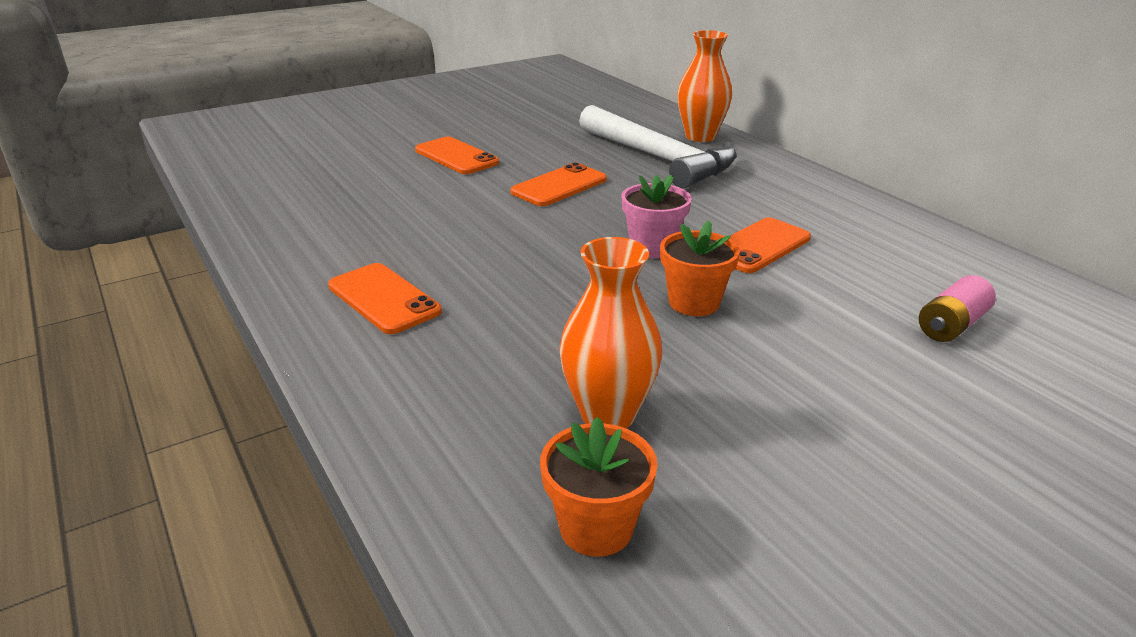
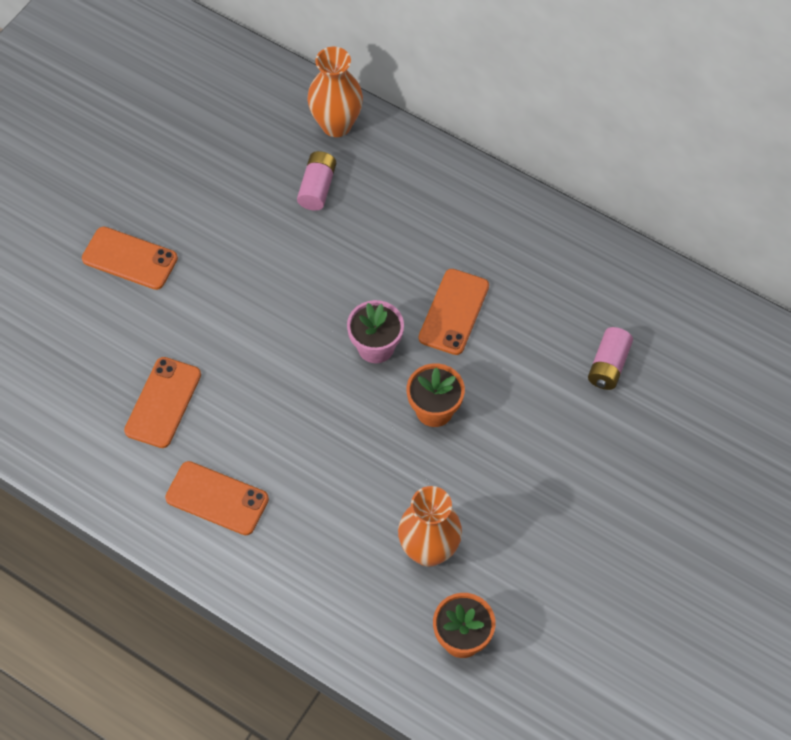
camera: 25 degrees left, 30 degrees up
(559, 186) = (254, 277): orange phone -> orange phone (163, 402)
(659, 158) = (317, 188): white hammer -> pink battery

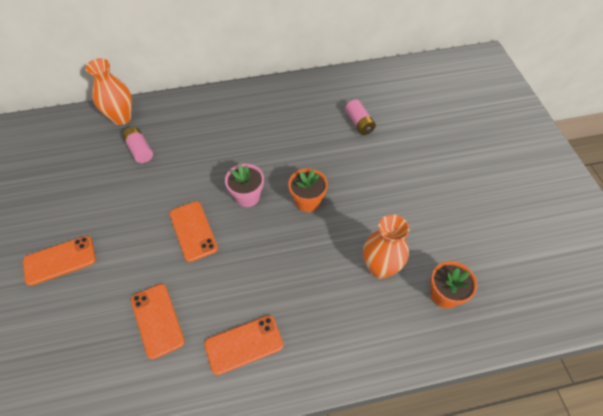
camera: 45 degrees left, 5 degrees down
(454, 312) = (267, 153): orange phone -> orange phone (193, 231)

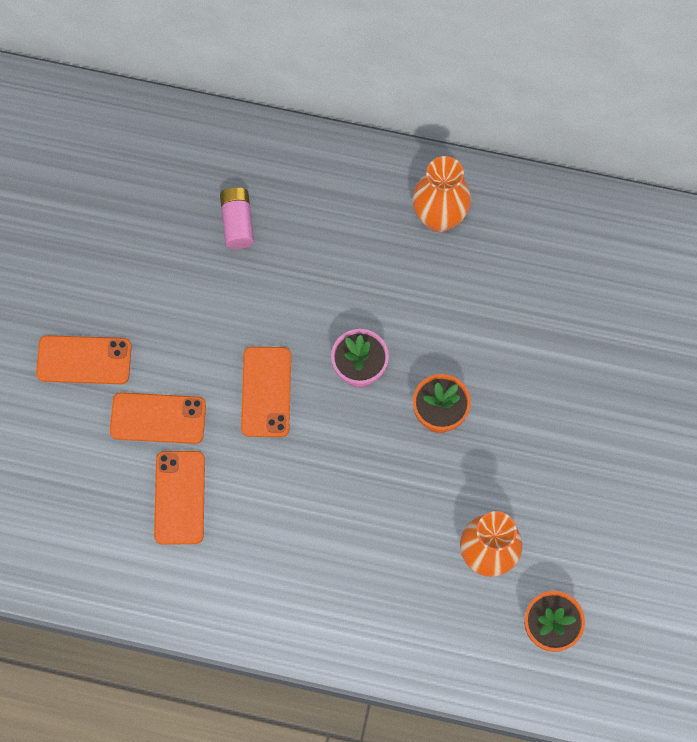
camera: 25 degrees right, 15 degrees up
(121, 118) = (229, 148): orange vase -> orange vase (439, 217)
(244, 344) = (271, 575): orange phone -> orange phone (158, 418)
(359, 123) = (583, 313): pink battery -> none

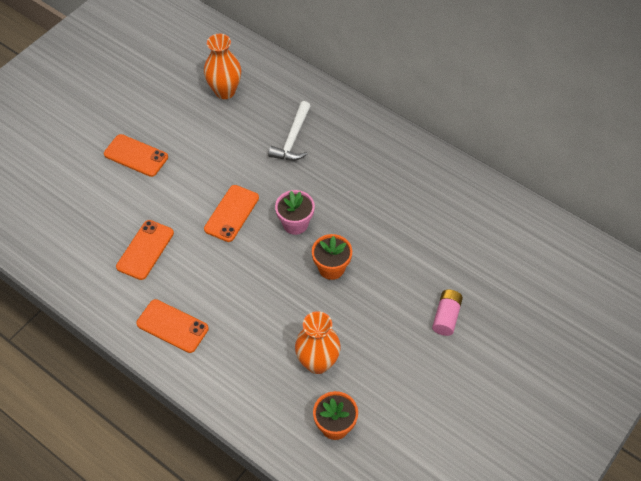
camera: 25 degrees right, 15 degrees down
(158, 418) = (159, 202): orange phone -> orange phone (172, 326)
(237, 223) = (267, 119): pink battery -> pink battery (446, 317)
(289, 239) = (293, 139): none -> white hammer
(439, 217) = (391, 161): orange vase -> orange vase (225, 91)

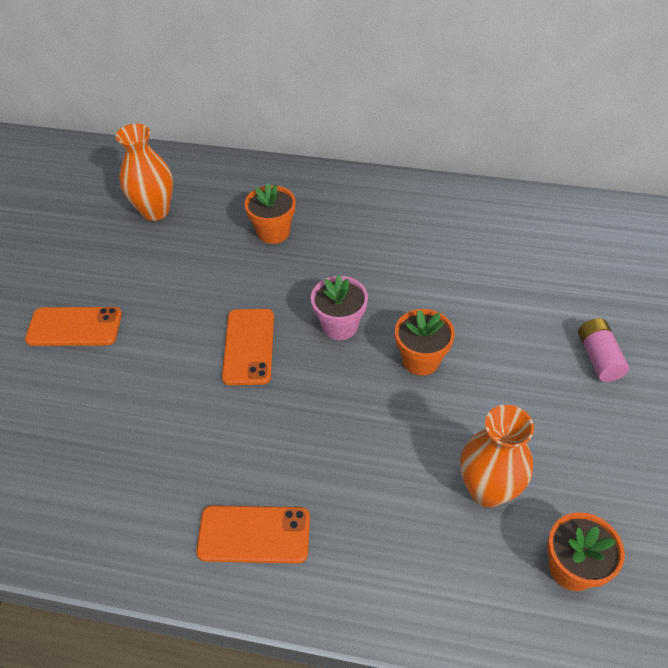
camera: 25 degrees left, 5 degrees down
(145, 250) = (153, 443): orange phone -> none
(293, 139) = (273, 232): white hammer -> orange flower pot

